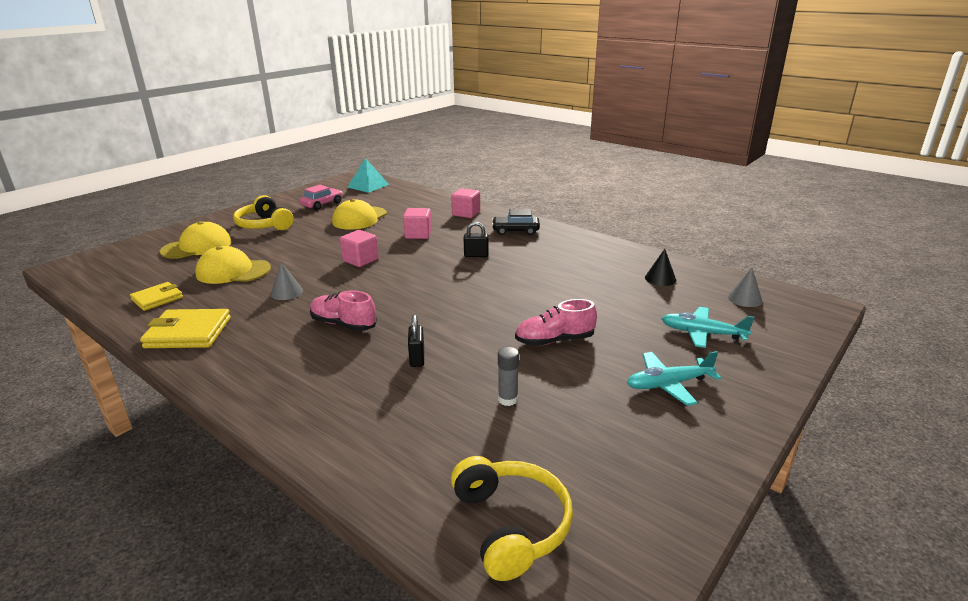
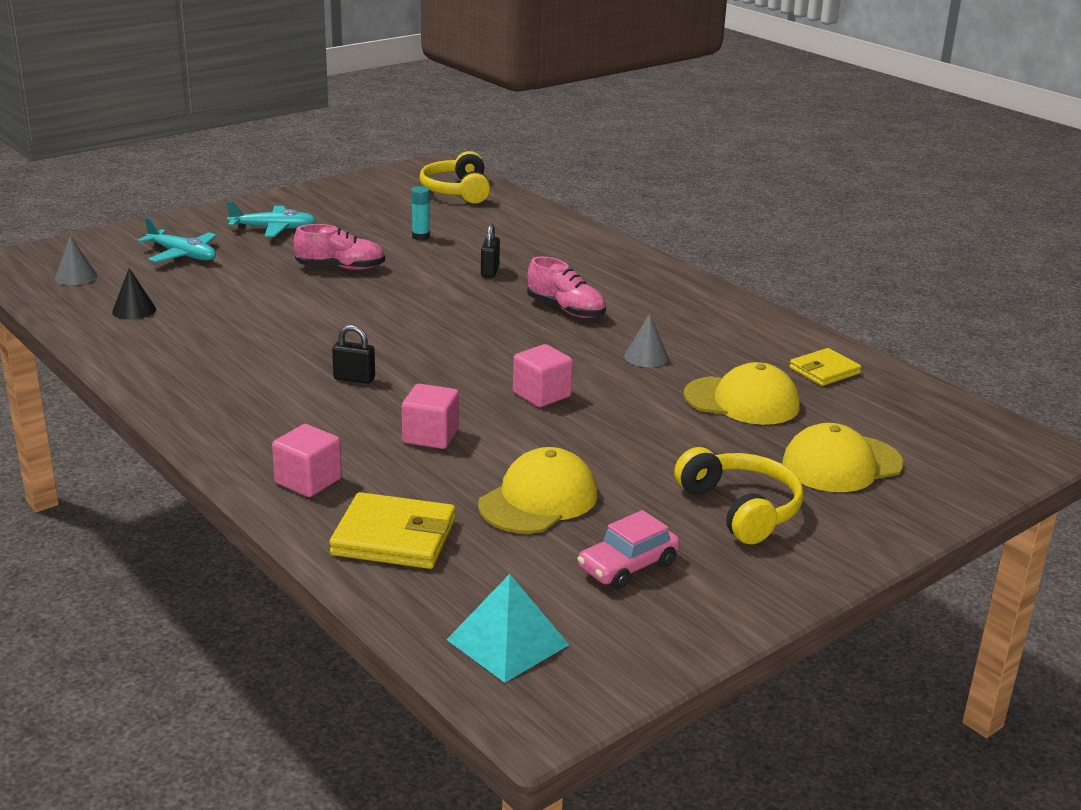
camera: 170 degrees left, 0 degrees up
(188, 333) = (747, 323): yellow wallet -> yellow wallet (394, 537)
(507, 399) = (420, 237): grey glue stick -> turquoise glue stick
(515, 231) = (249, 419): black car -> none

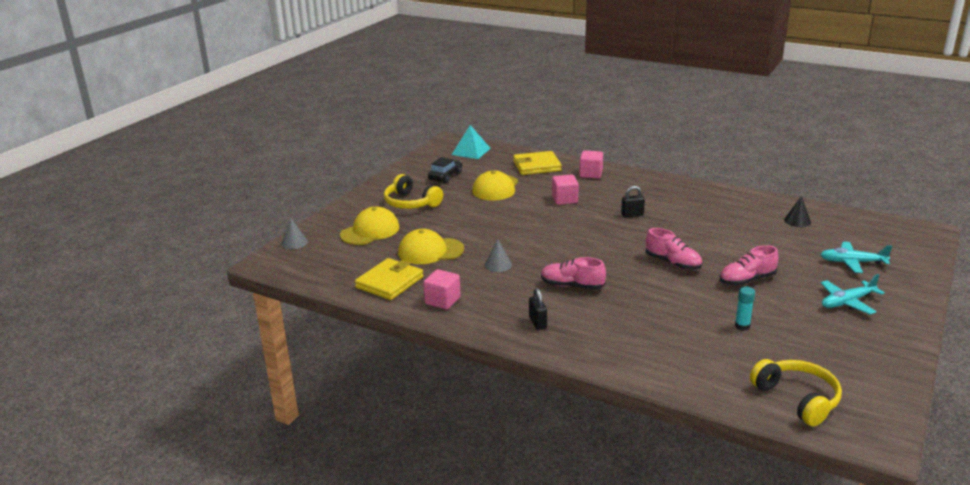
camera: 160 degrees right, 0 degrees up
(76, 277) = (870, 231): grey cone -> grey cone (294, 242)
(399, 303) = (673, 263): none -> pink shoe
(490, 271) = (653, 305): black padlock -> black padlock (537, 323)
(541, 395) = (535, 229): pink cube -> pink cube (442, 301)
(627, 566) = (445, 176): pink car -> black car
(824, 371) = (389, 282): yellow wallet -> yellow wallet, size x1.54

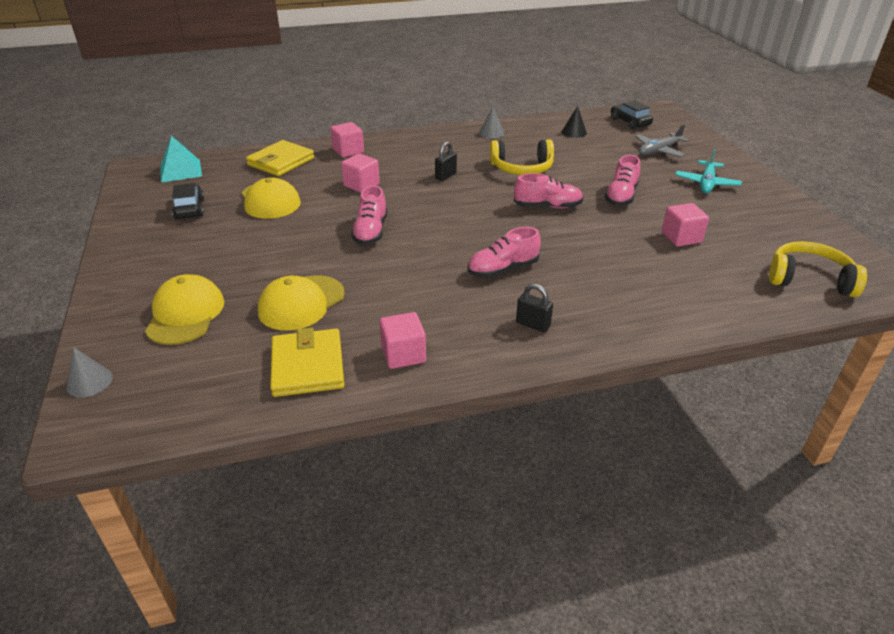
camera: 45 degrees left, 10 degrees up
(411, 203) = (190, 256): yellow headphones -> yellow headphones (522, 168)
(498, 265) = (399, 282): grey cone -> grey cone (491, 133)
(526, 230) = (371, 232): none -> pink shoe
(742, 326) = (681, 237): turquoise glue stick -> pink cube
(852, 262) = (659, 151): turquoise plane -> grey plane
(870, 231) = (630, 122): none -> black car

